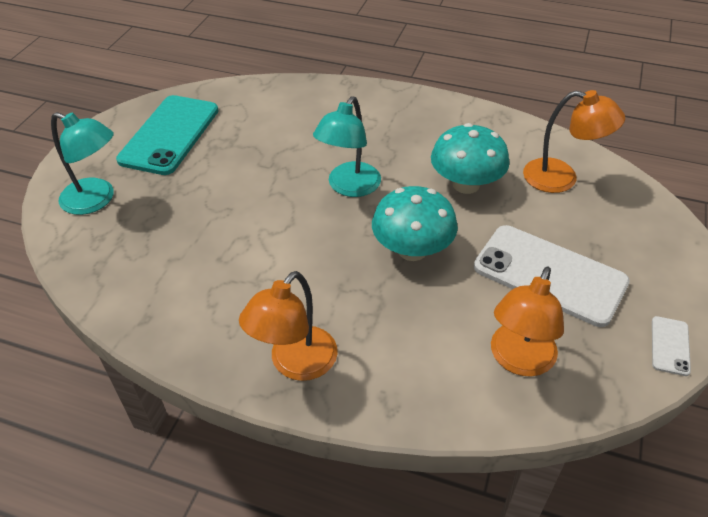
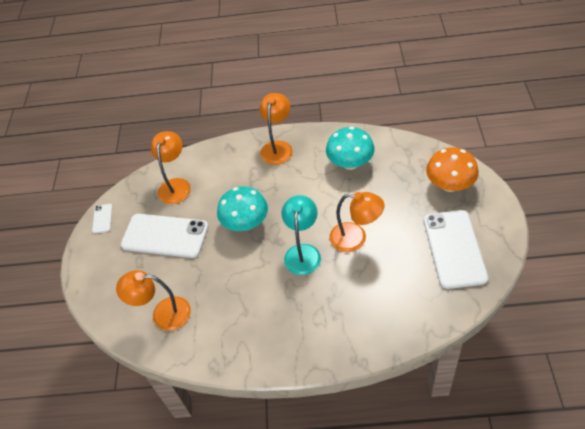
camera: 165 degrees right, 5 degrees up
(96, 200) = (450, 185): turquoise lamp -> orange mushroom
(170, 135) = (454, 248): turquoise phone -> white phone
(271, 180) = (356, 238): none -> orange lamp
(466, 184) = (227, 284): turquoise mushroom -> turquoise mushroom (350, 163)

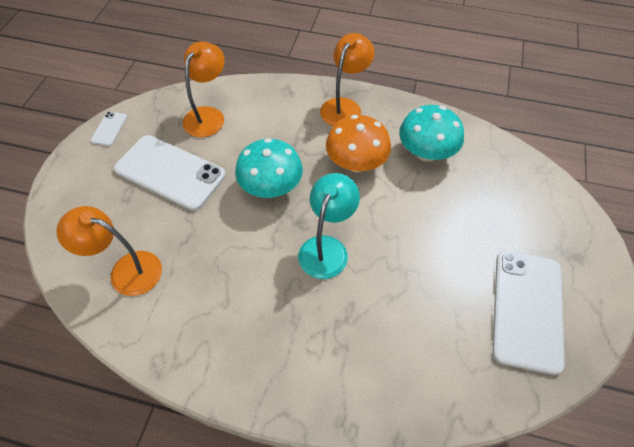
camera: 10 degrees right, 5 degrees up
(356, 238) = (400, 252): orange lamp -> none
(450, 185) = (546, 220): orange mushroom -> orange mushroom (356, 163)

